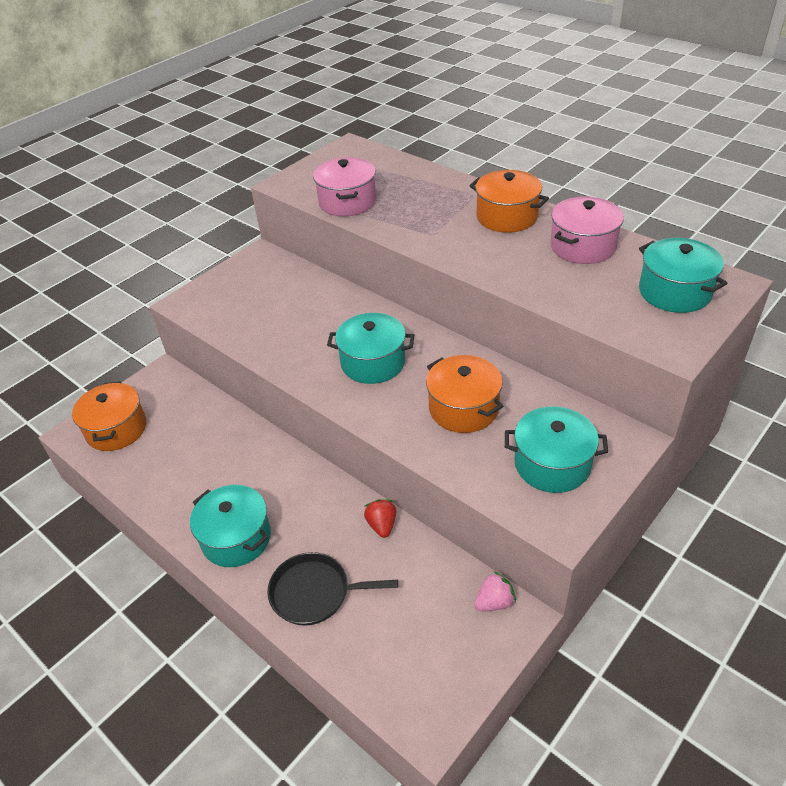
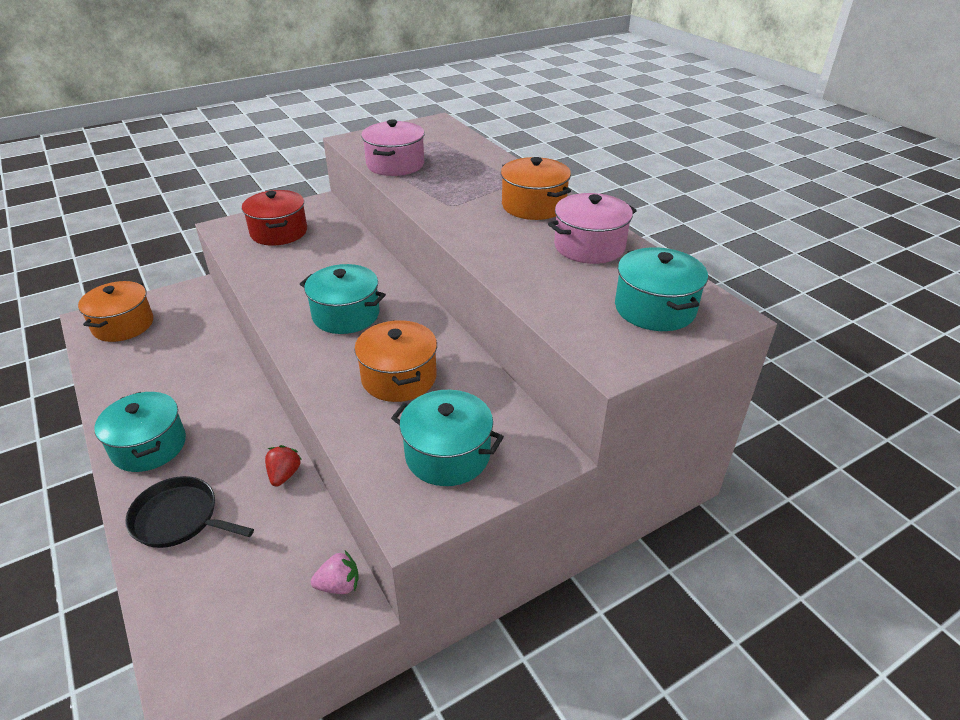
camera: 15 degrees right, 5 degrees down
(244, 295) = (279, 232): none -> red pot

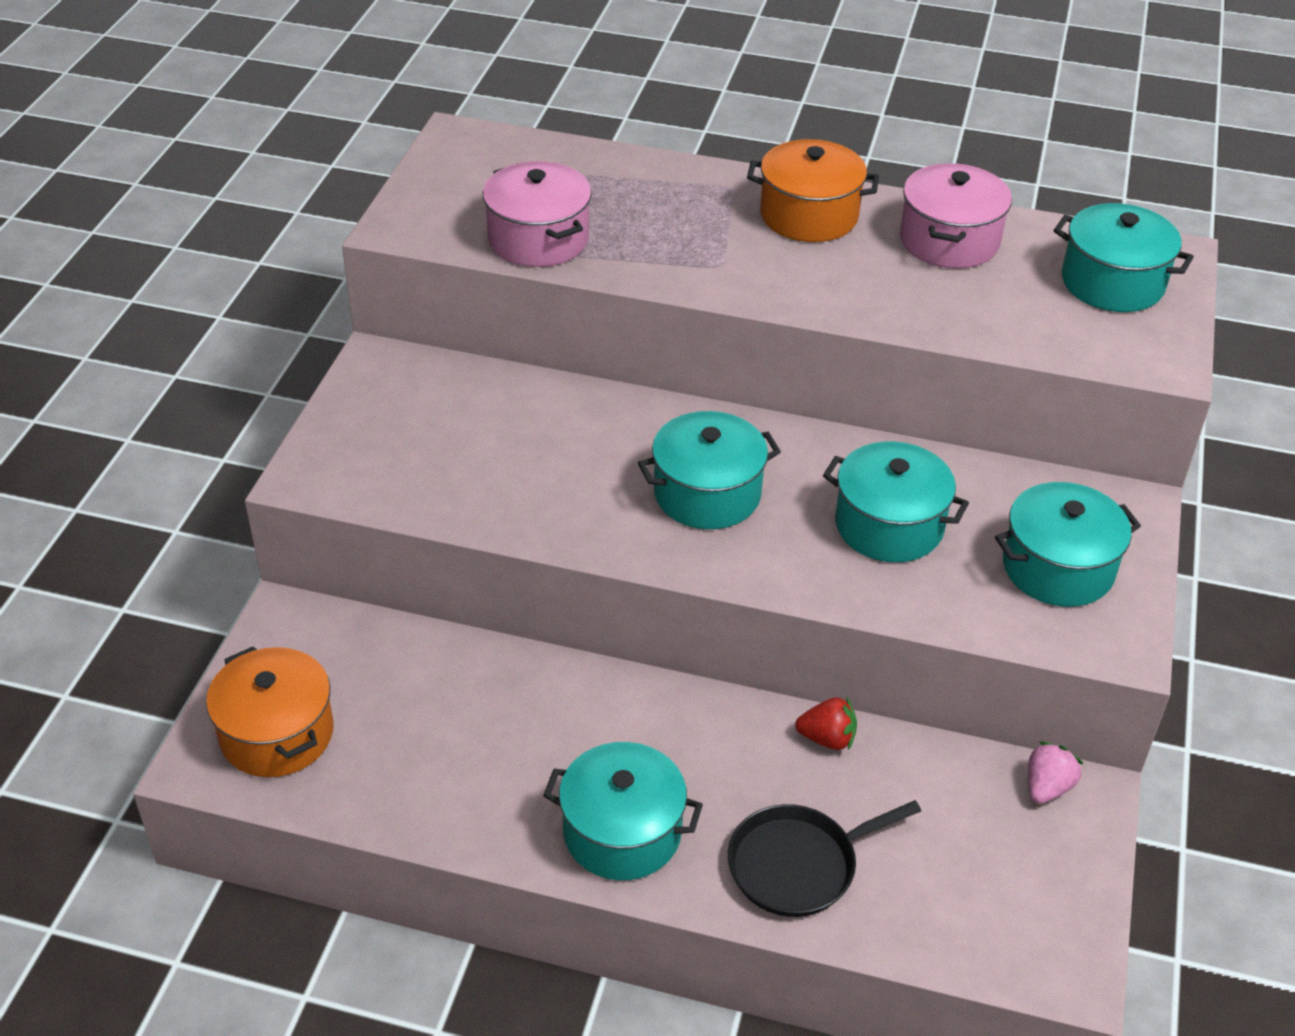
camera: 45 degrees left, 5 degrees up
(279, 232) = (406, 438): red pot -> none
(284, 475) = (827, 738): red strawberry -> red strawberry turned 135 degrees clockwise
(399, 377) = (889, 525): orange pot -> turquoise pot

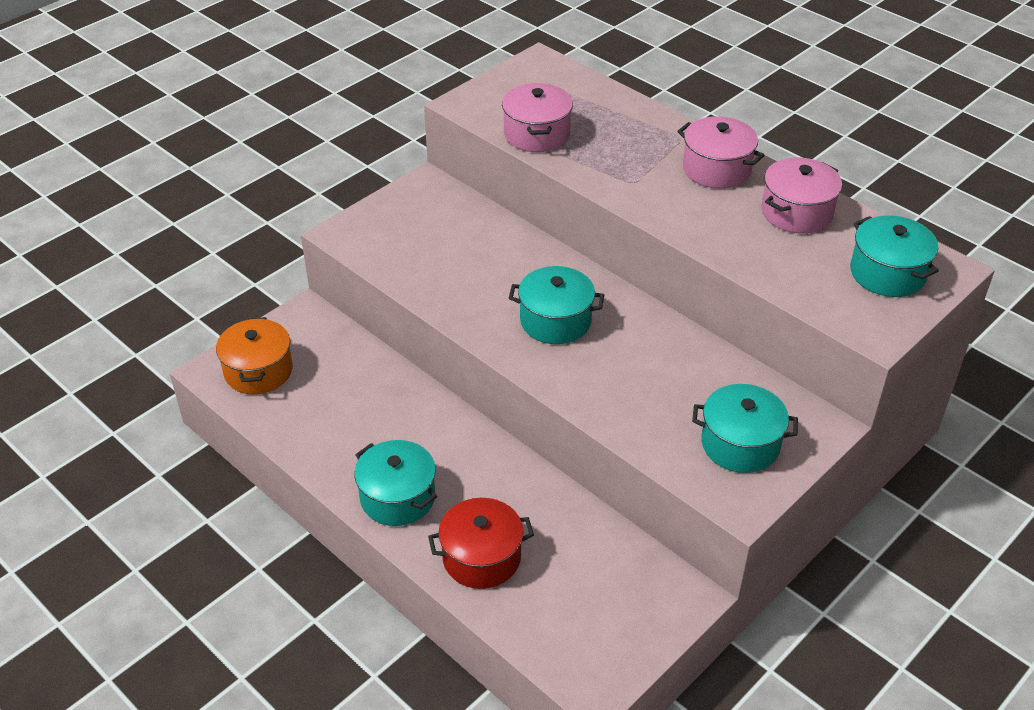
camera: 30 degrees right, 0 degrees up
(798, 865) = (481, 557): black pan -> red pot
(809, 215) = (716, 169): orange pot -> pink pot
(827, 738) = (554, 496): red strawberry -> none
(889, 525) = (652, 379): turquoise pot -> none
(1047, 787) = (668, 581): pink strawberry -> none

